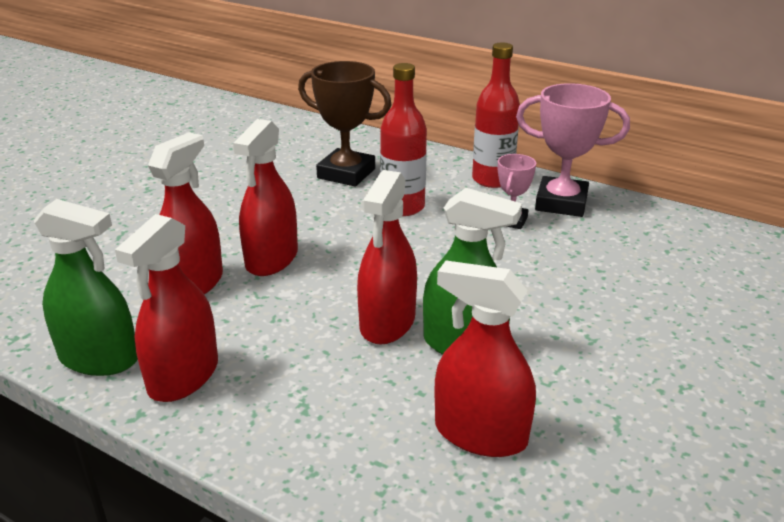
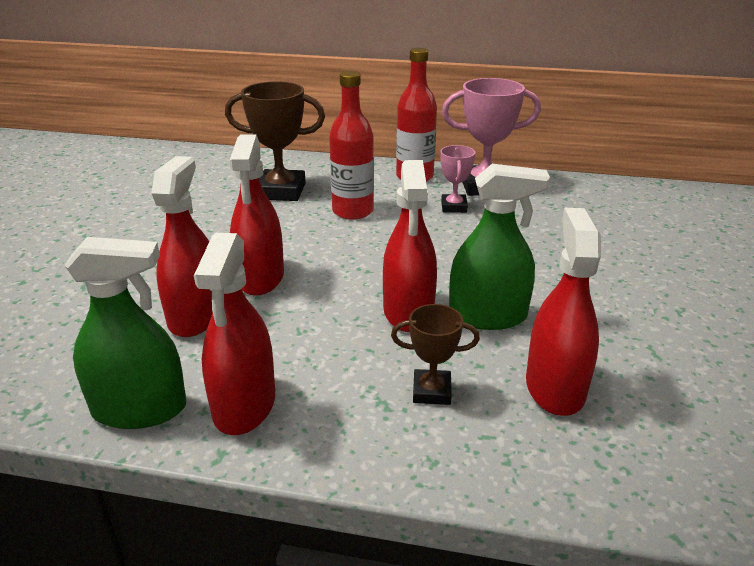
camera: 20 degrees left, 0 degrees up
(356, 406) = (431, 391): none -> brown trophy
(480, 434) = (555, 387): red spray bottle -> red spray bottle turned 90 degrees clockwise

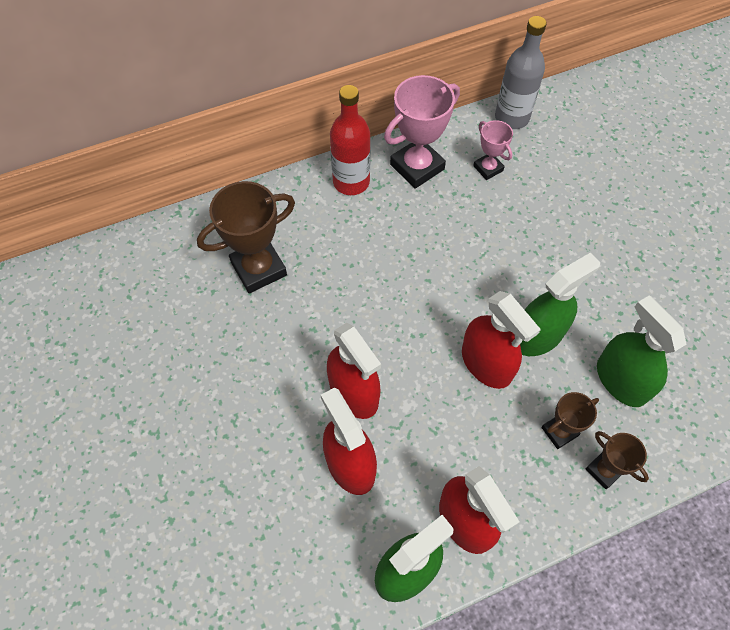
camera: 35 degrees left, 30 degrees up
(353, 211) = (345, 264): red bottle -> none
(451, 448) = (604, 470): none -> brown trophy
(454, 207) = (417, 212): pink trophy -> pink trophy (488, 168)
(555, 387) = (621, 381): red spray bottle -> green spray bottle
(612, 188) = (511, 118): none -> grey bottle

